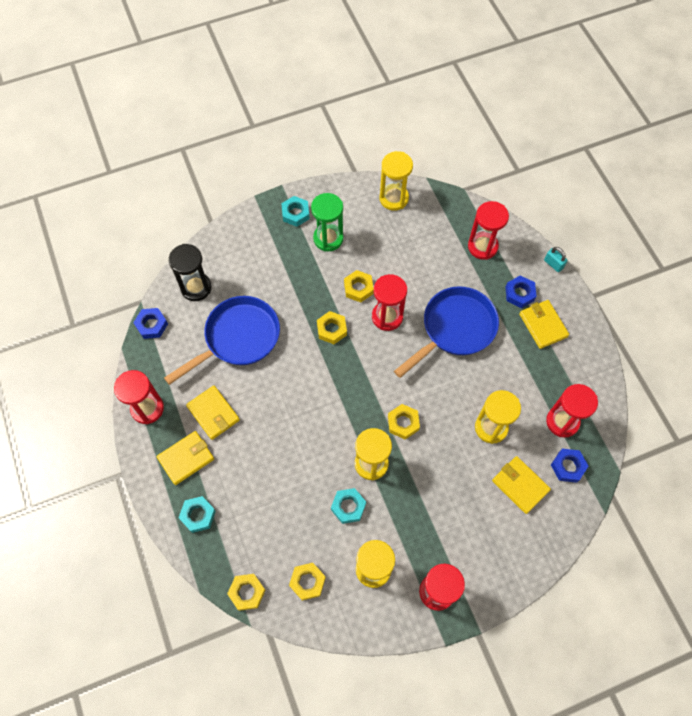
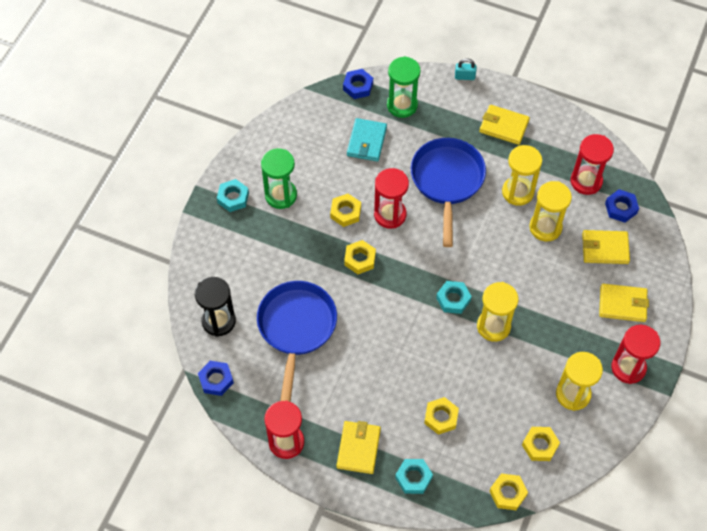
camera: 45 degrees left, 5 degrees down
(213, 413) = (341, 398): yellow wallet -> yellow wallet (622, 304)
(348, 507) = (511, 370): turquoise nut -> turquoise nut (453, 299)
(394, 198) = (297, 123): yellow hourglass -> yellow hourglass (517, 192)
(403, 423) = (484, 278): yellow nut -> yellow nut (441, 417)
(428, 251) = (366, 141): none -> turquoise wallet
(482, 246) = (402, 105): red hourglass -> green hourglass
(519, 294) = (464, 117): blue nut -> blue nut (358, 86)

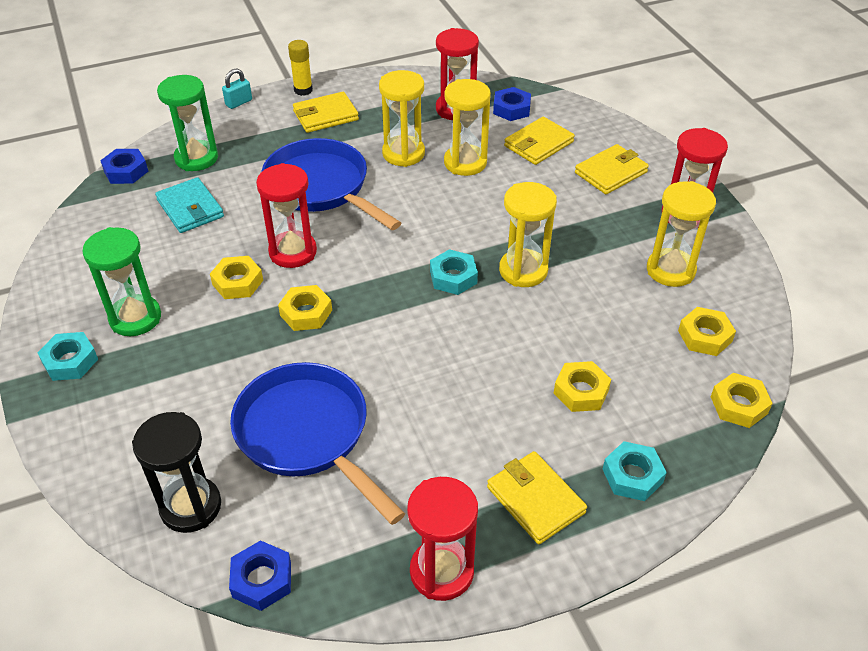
camera: 45 degrees left, 15 degrees down
(511, 94) = (303, 90): none -> yellow glue stick

